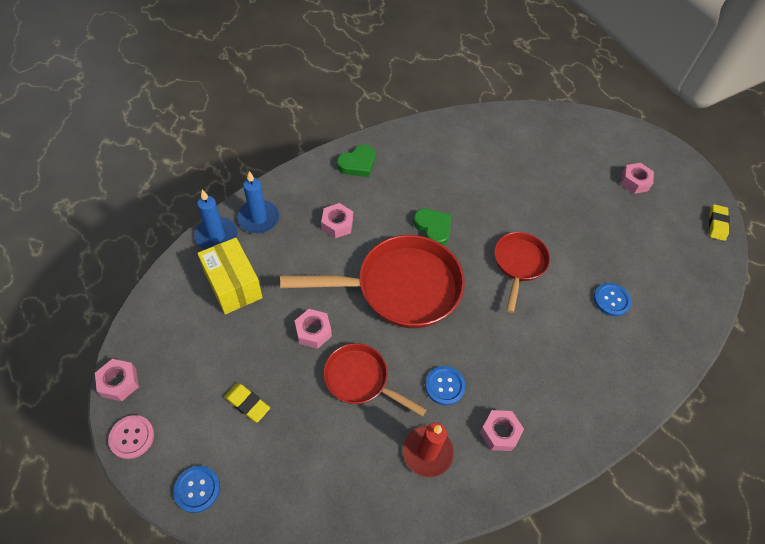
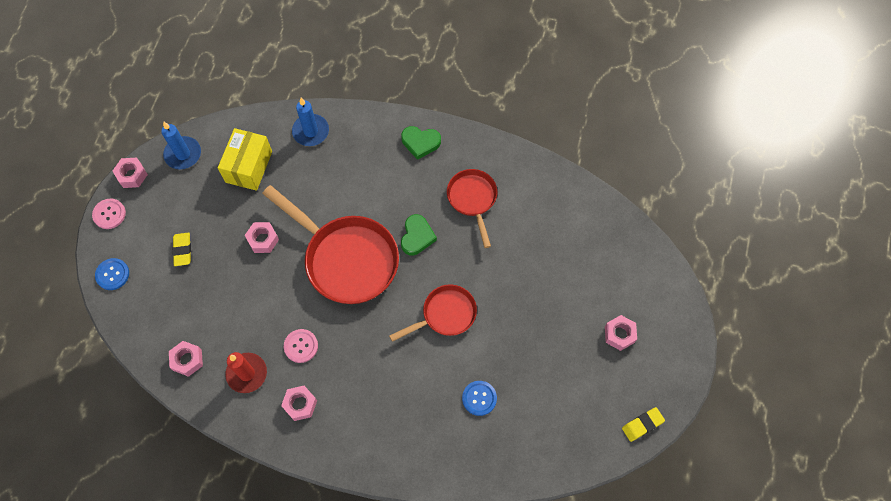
camera: 50 degrees right, 10 degrees up
(217, 236) = (273, 123): blue candle -> blue candle (183, 154)
(337, 224) = (356, 178): pink nut -> pink nut (187, 360)
(360, 380) = (257, 295): red pan -> red pan (472, 200)
(444, 386) = (301, 346): blue button -> pink button

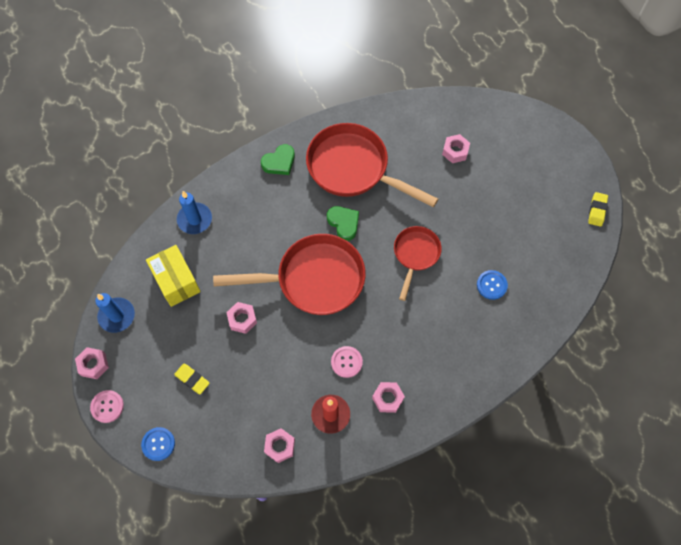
camera: 45 degrees left, 0 degrees up
(472, 200) = (353, 168): red pan -> red pan, size x1.78
(619, 334) = (528, 170): pink nut -> pink nut (455, 151)

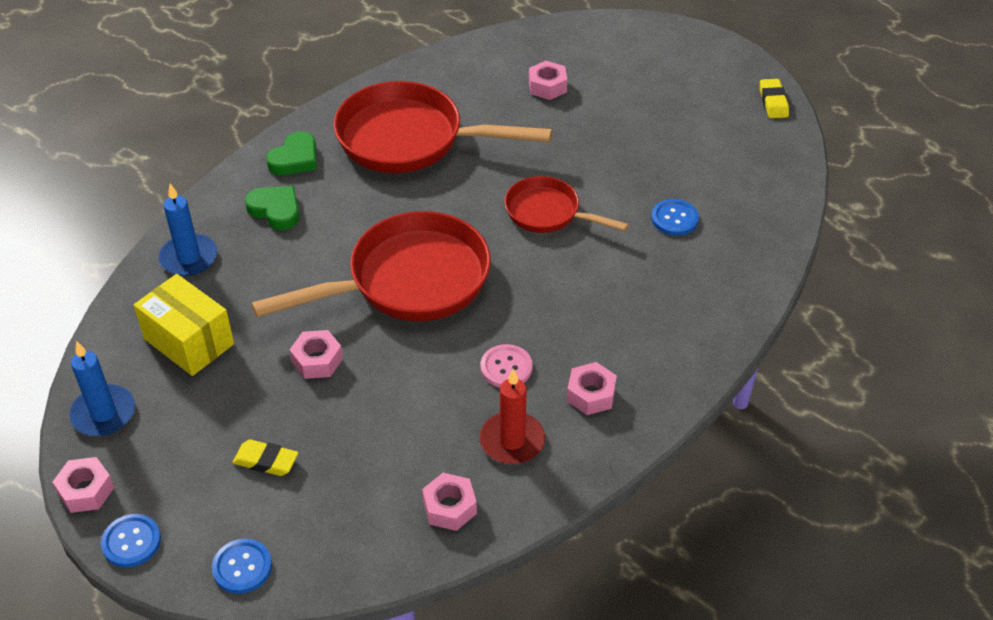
camera: 20 degrees left, 20 degrees down
(107, 406) = (131, 542): pink button -> blue button
(344, 223) = (424, 204): green heart -> green heart (275, 210)
(415, 255) = (548, 213): red pan -> red pan turned 60 degrees counterclockwise

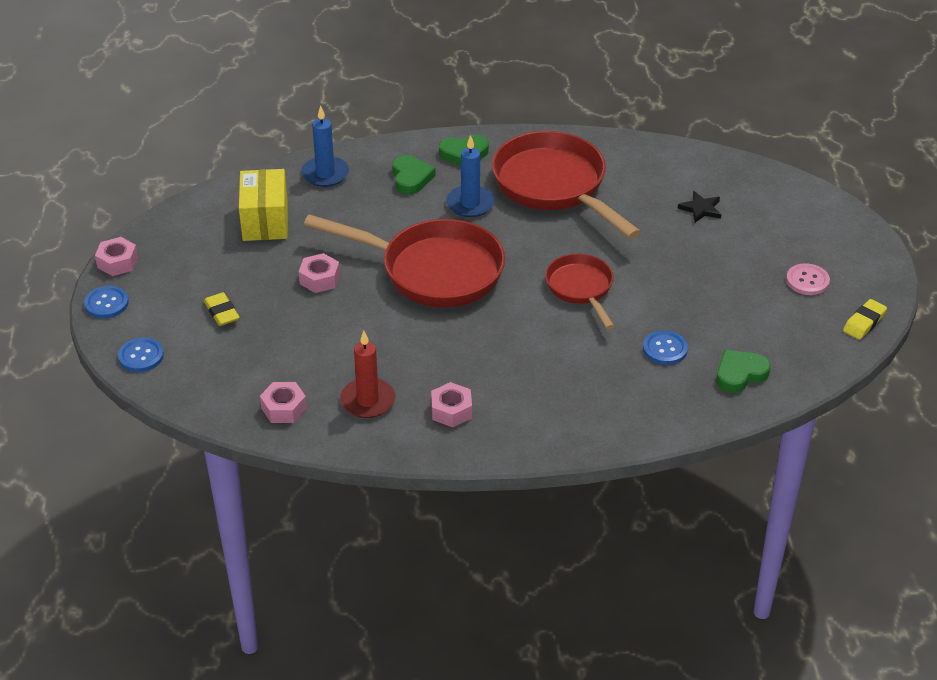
camera: 45 degrees right, 5 degrees down
(103, 413) = (174, 229): blue candle -> blue candle (470, 204)
(506, 367) = (422, 359): pink button -> pink button (807, 281)
(547, 86) = (701, 209): pink nut -> black star
(750, 200) = (740, 374): none -> green heart

